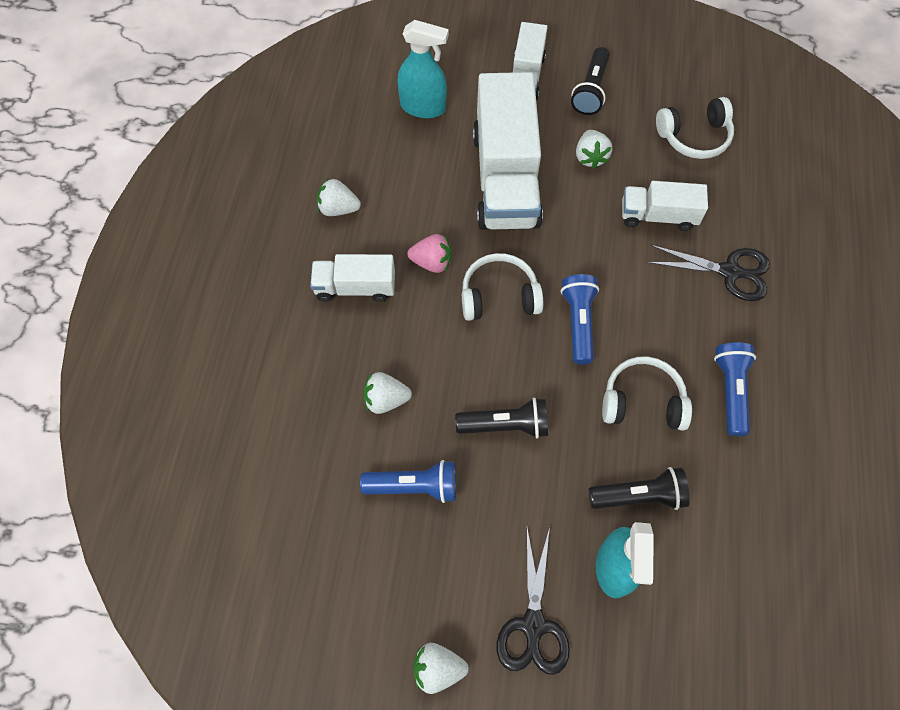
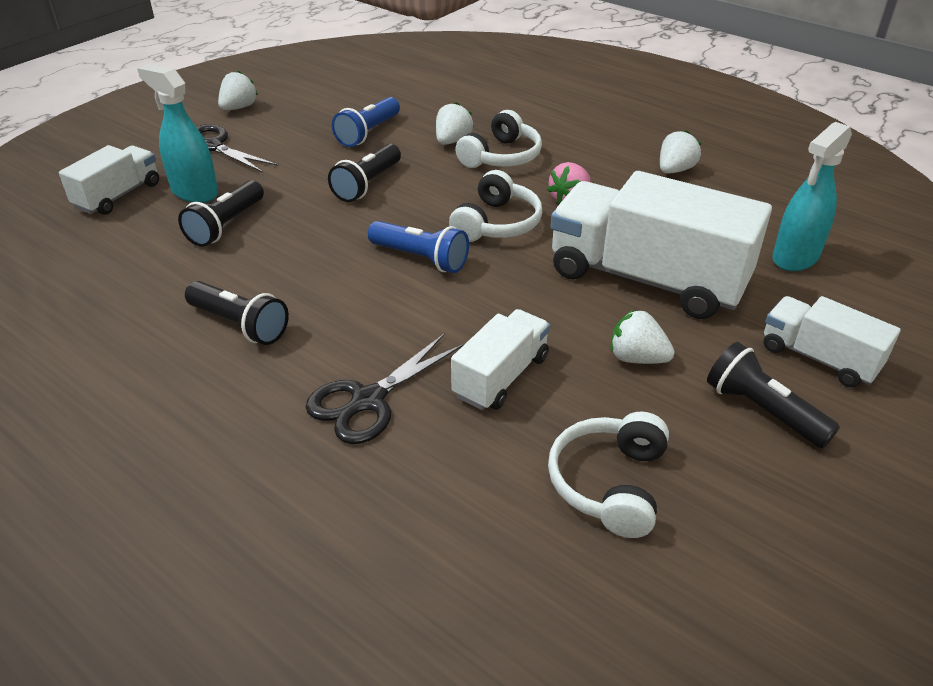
camera: 120 degrees right, 25 degrees down
(355, 287) = (575, 156): white truck -> white truck (118, 196)
(642, 401) = (300, 263): white headphones -> white headphones (501, 156)
(730, 391) = (240, 325): blue flashlight -> black flashlight

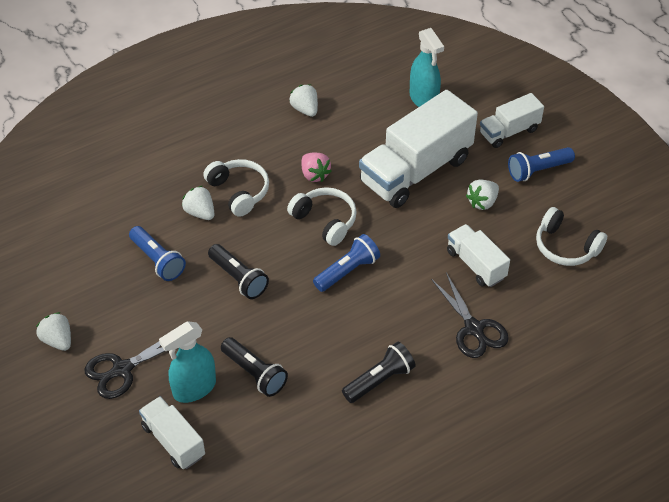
camera: 70 degrees left, 10 degrees up
(762, 410) = (538, 170): black flashlight -> blue flashlight

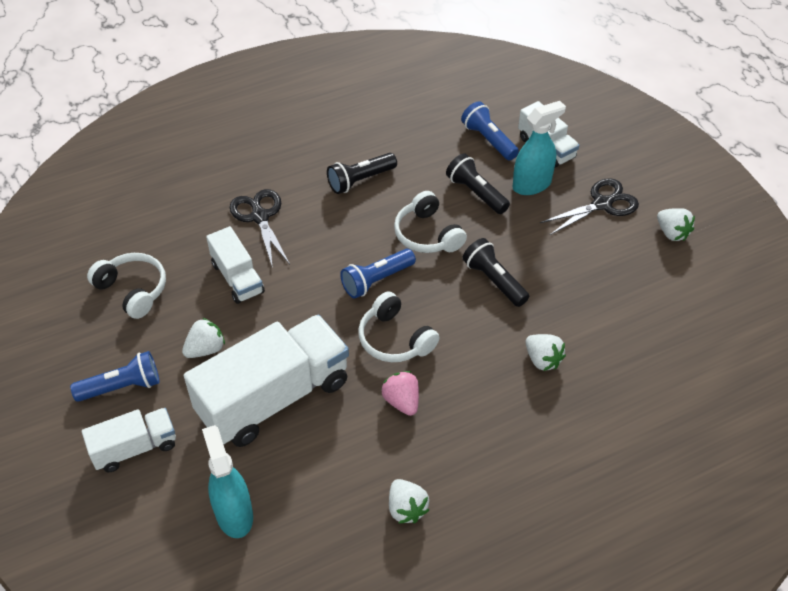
camera: 175 degrees left, 0 degrees up
(157, 260) = (584, 306): blue flashlight -> blue flashlight (488, 140)
(239, 192) = (497, 384): white headphones -> white headphones (427, 234)

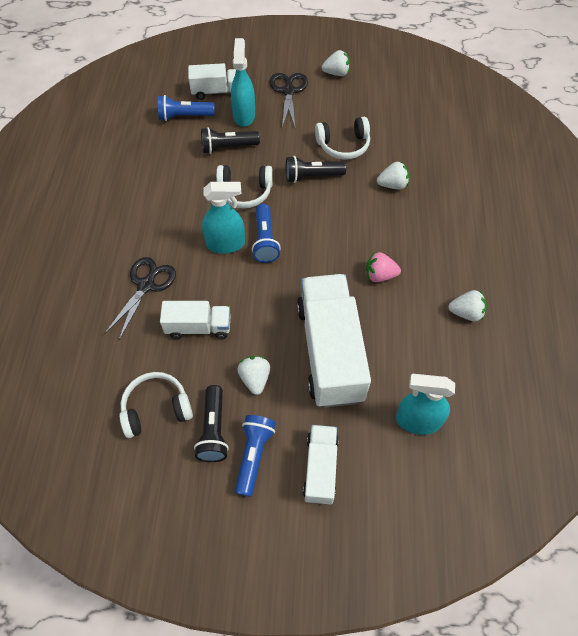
camera: 60 degrees left, 10 degrees up
(260, 216) = (146, 285): black scissors -> black scissors turned 105 degrees clockwise
(349, 251) = (226, 244): none -> turquoise spray bottle
(360, 180) = (161, 205): black flashlight -> black flashlight (213, 430)
(395, 339) = (325, 254): white headphones -> white headphones (343, 145)

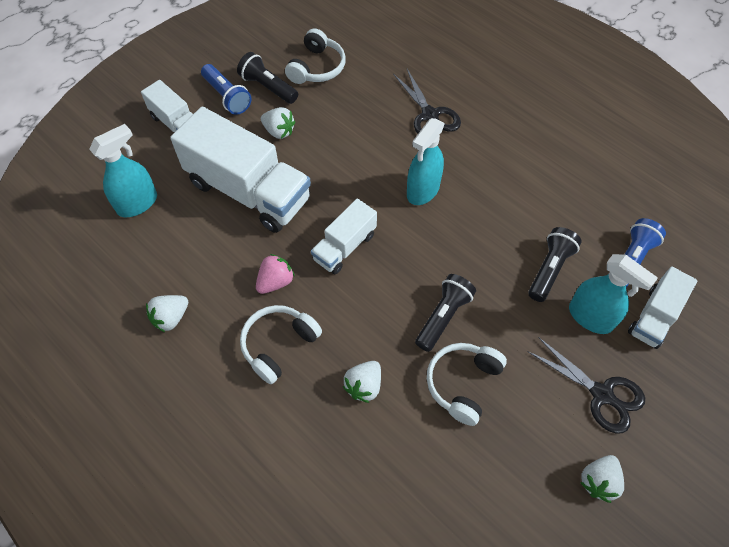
camera: 130 degrees right, 0 degrees up
(198, 327) = (357, 125): white truck -> white truck (344, 247)
(245, 192) = (473, 244): white headphones -> white headphones (278, 345)
(265, 240) = (399, 221): blue flashlight -> none

